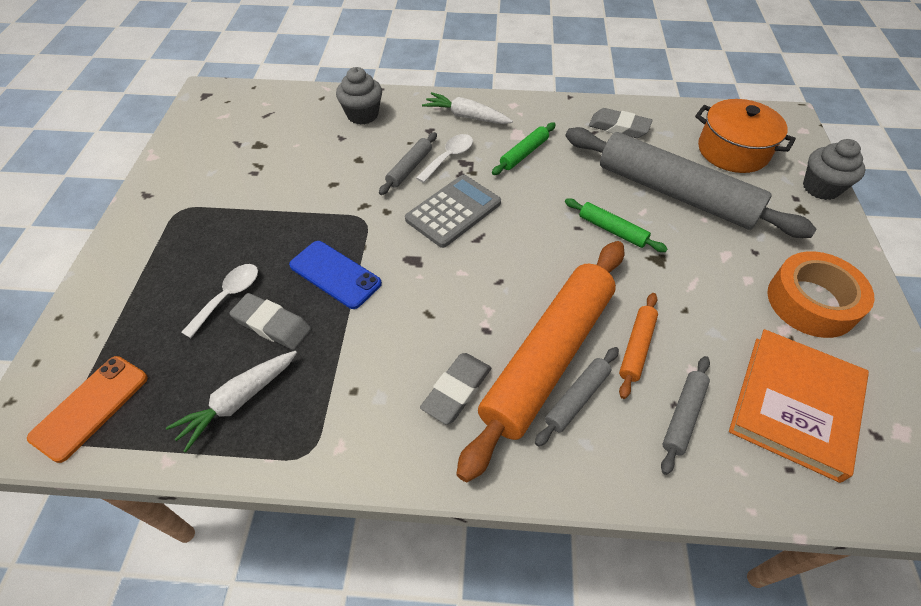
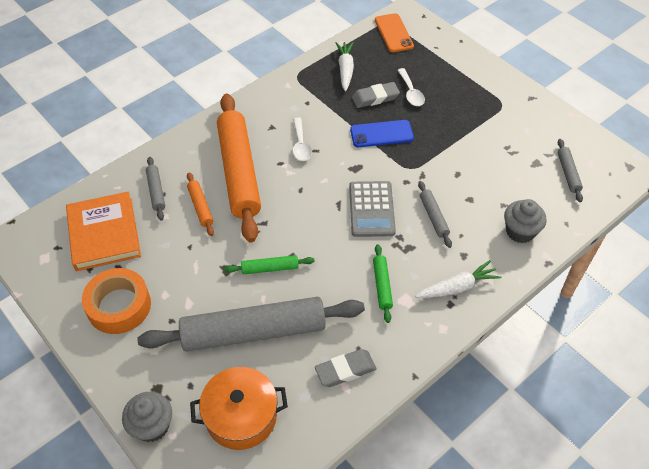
camera: 135 degrees right, 0 degrees up
(449, 157) = (422, 243): white spoon -> white spoon (301, 145)
(457, 390) = (265, 132): grey eraser -> none
(577, 399) = (210, 165): grey rolling pin -> grey rolling pin (568, 173)

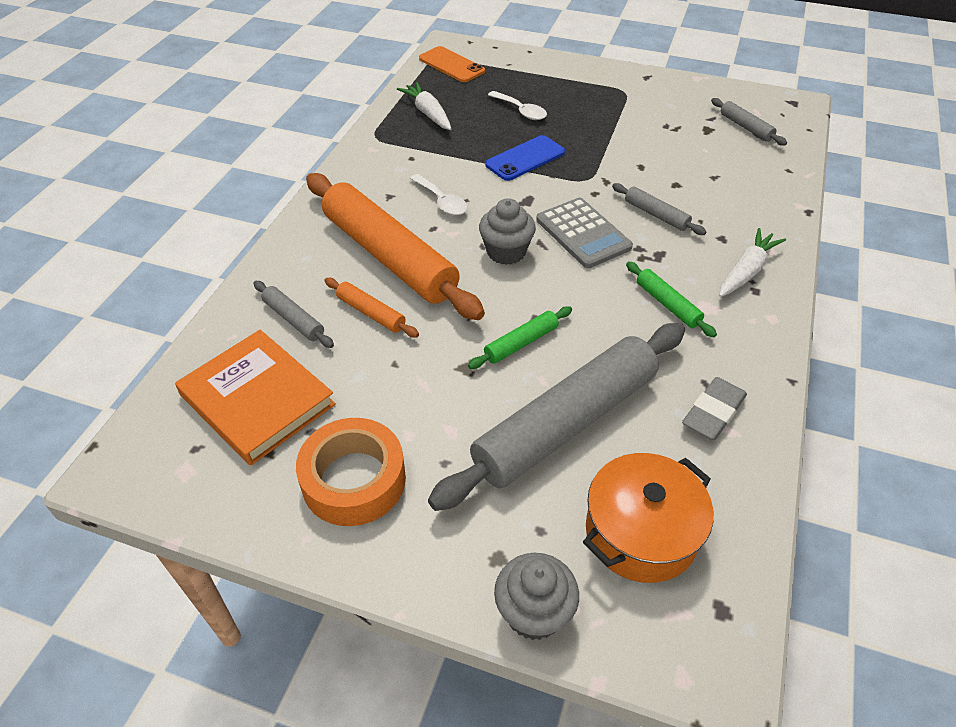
camera: 30 degrees left, 5 degrees down
(375, 97) = (486, 128): grey eraser -> none
(520, 231) = (754, 194): grey cupcake -> grey cupcake (506, 252)

